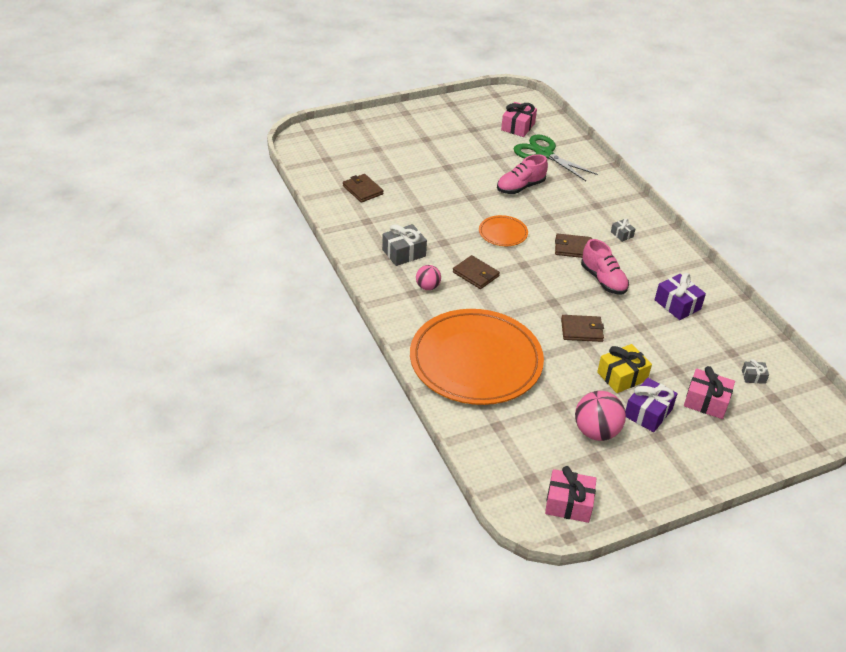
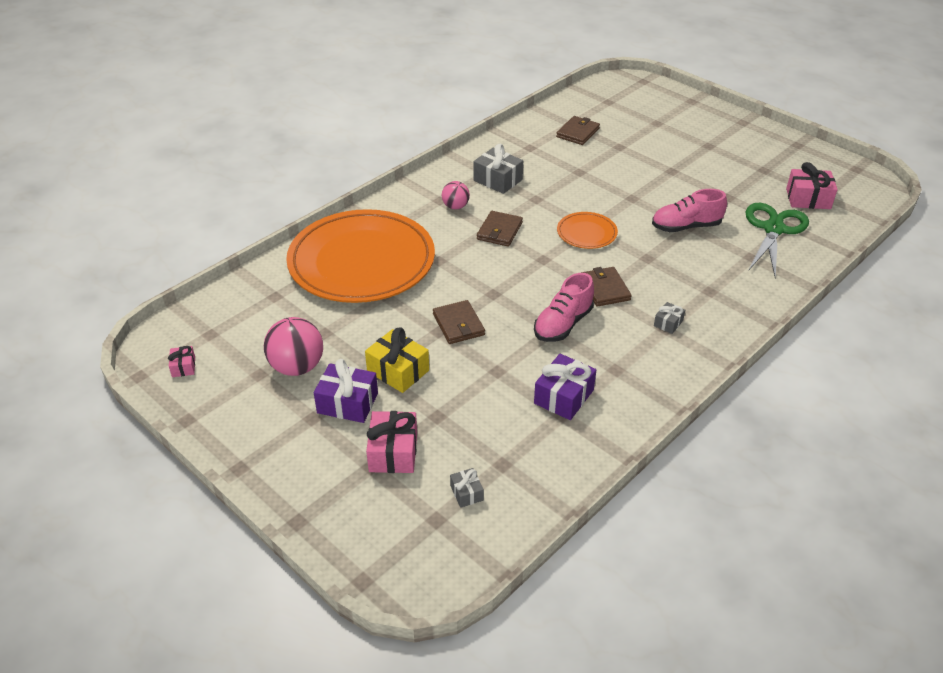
camera: 70 degrees right, 0 degrees up
(520, 187) = (686, 227): pink shoe -> pink shoe turned 45 degrees counterclockwise
(568, 504) = (183, 367): pink gift -> pink gift, size x0.54

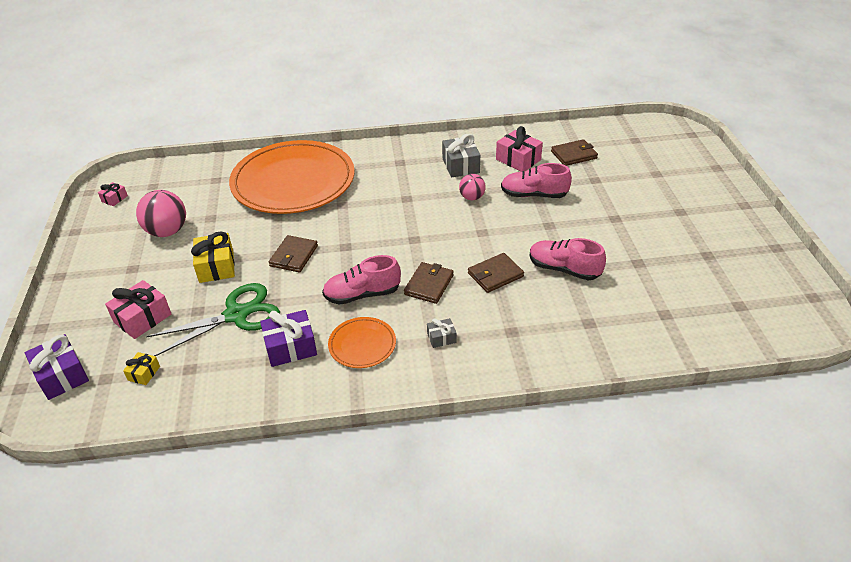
camera: 40 degrees right, 0 degrees up
(347, 403) = (162, 271): purple gift -> purple gift (62, 376)
(455, 206) = (404, 172): pink ball -> pink ball (472, 197)
(466, 493) = (144, 373): grey gift -> yellow gift
(499, 231) = (411, 203): brown wallet -> brown wallet (495, 275)
(586, 233) = (474, 235): orange plate -> orange plate (362, 345)
(590, 179) = (534, 195): none -> pink shoe
(773, 229) = (644, 310): green scissors -> green scissors (236, 315)
(808, 199) = (718, 300): pink gift -> pink gift (518, 159)

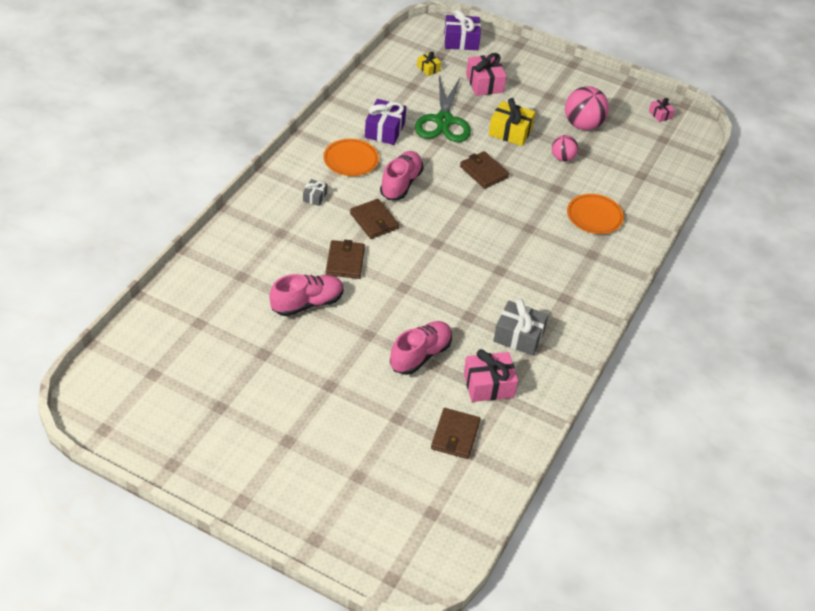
camera: 120 degrees right, 5 degrees up
(293, 182) = (594, 216): orange plate -> orange plate, size x0.43
(472, 197) = (459, 311): pink ball -> pink ball (562, 158)

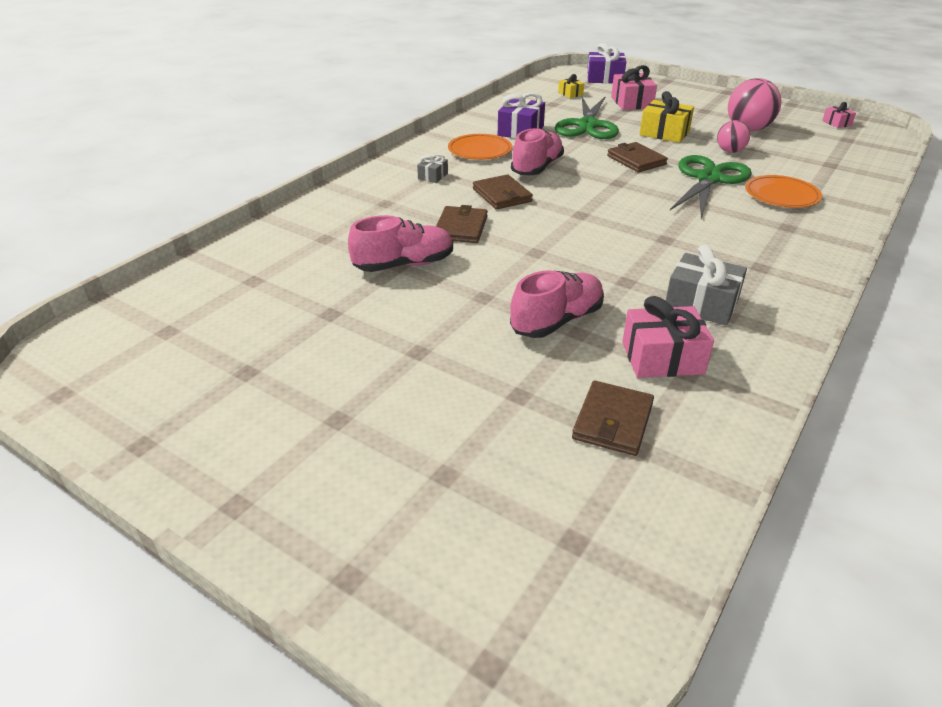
camera: 10 degrees right, 10 degrees down
(540, 196) = (708, 179): none -> green scissors

